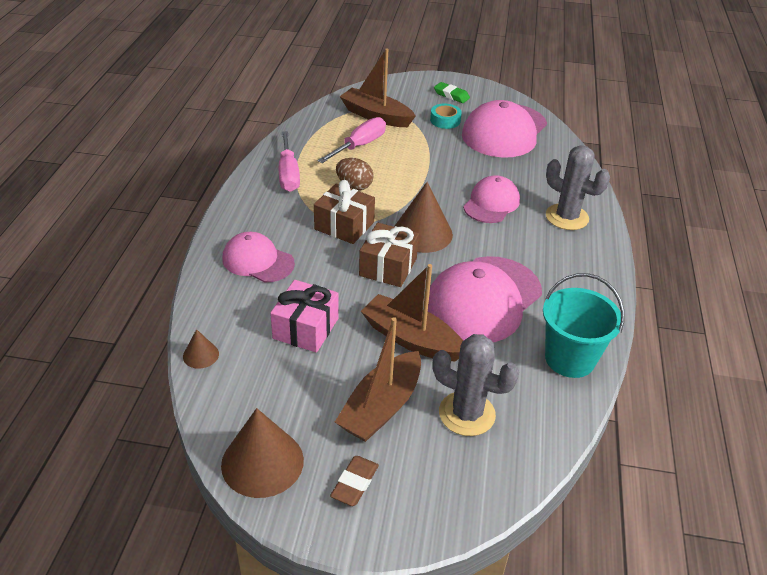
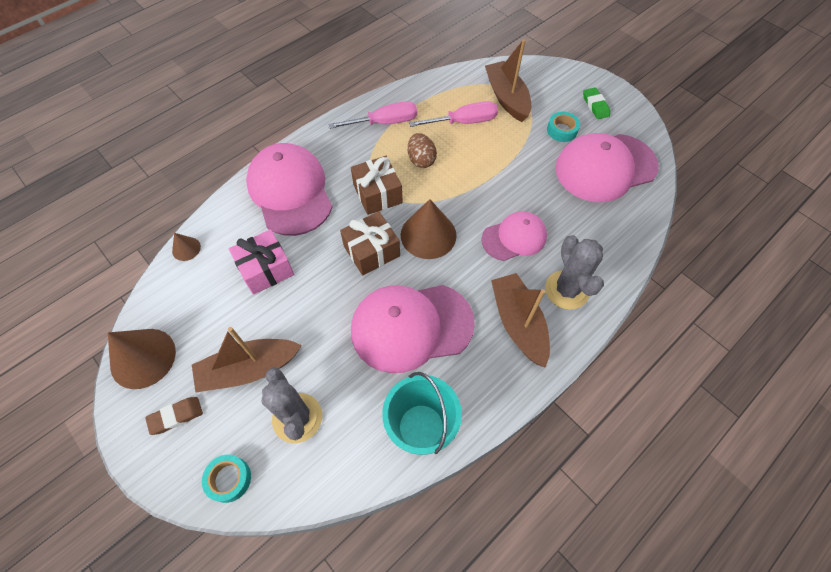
camera: 40 degrees right, 20 degrees up
(258, 261) = (290, 191): pink cap -> pink cap, size x1.69
(288, 174) = (384, 123): pink screwdriver -> pink screwdriver turned 135 degrees counterclockwise
(411, 339) = (324, 326): brown boat -> brown boat (518, 323)
(462, 494) = (229, 479): none -> turquoise tape

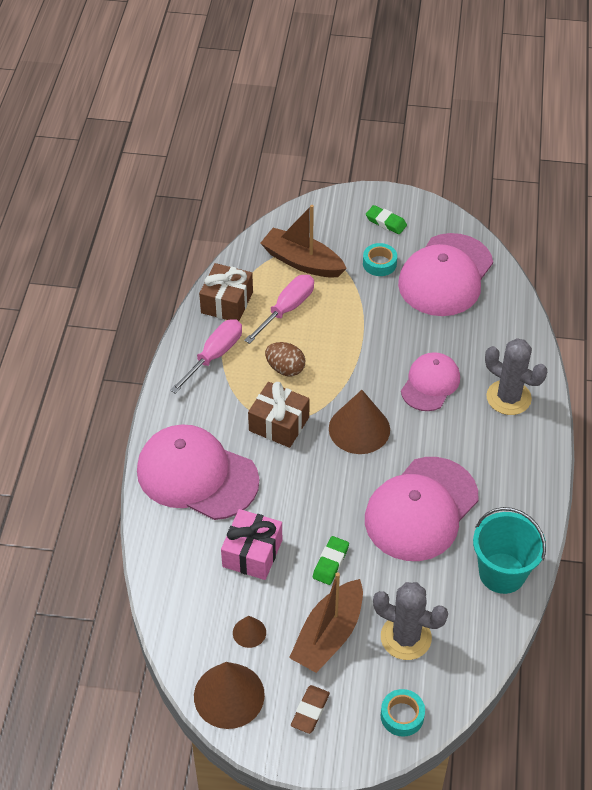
camera: 40 degrees left, 10 degrees down
(186, 249) = (158, 589): brown cone -> brown cone (249, 632)
(307, 316) = (330, 562): none -> green eraser
(371, 251) = (326, 475): brown gift -> brown gift (227, 302)
(518, 323) = (497, 448): brown boat -> none

